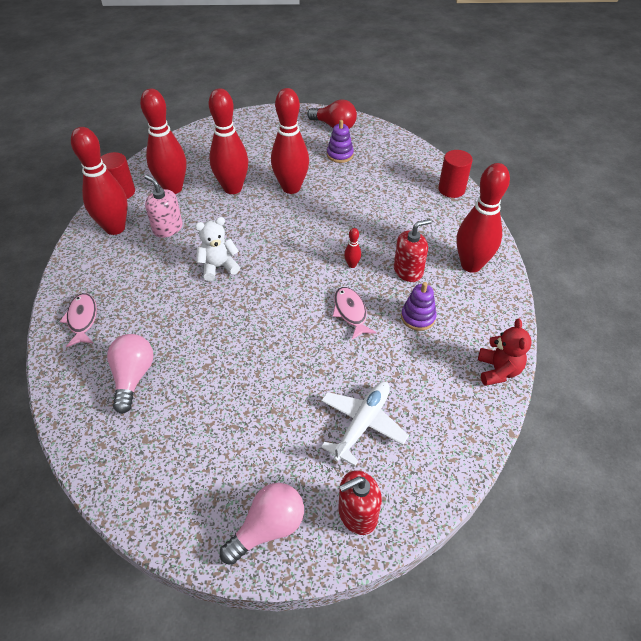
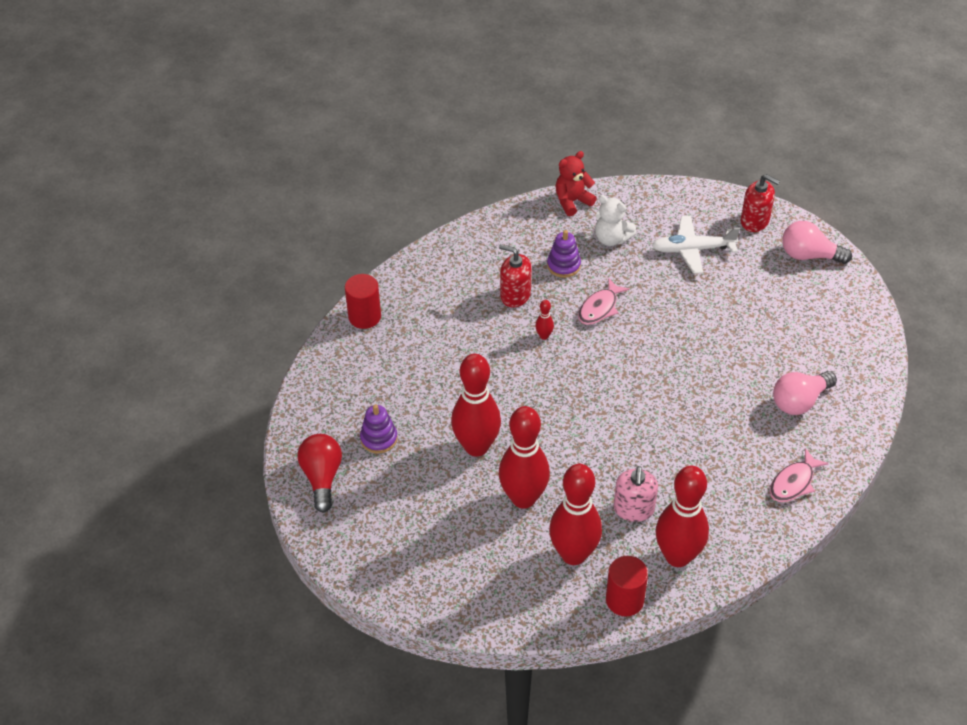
camera: 125 degrees left, 0 degrees up
(218, 267) = (640, 429): white teddy bear -> white teddy bear (611, 238)
(471, 265) = (468, 259): red bowling pin -> none

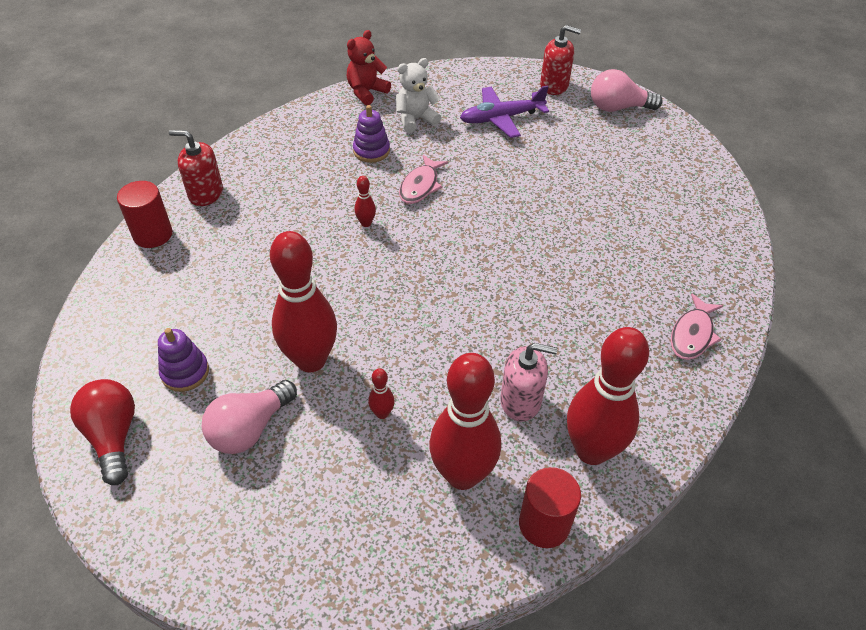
camera: 15 degrees left, 0 degrees up
(515, 295) = (325, 187): red soap dispenser -> red soap dispenser (205, 193)
(523, 498) = (382, 413): red bowling pin -> red bowling pin, size x0.40
(611, 238) = (416, 119): white teddy bear -> white teddy bear turned 135 degrees clockwise
(633, 509) = (521, 401): pink soap dispenser -> pink soap dispenser turned 75 degrees counterclockwise
(692, 249) = (501, 118): white plane -> purple plane
(799, 401) = (664, 246): pink light bulb -> pink light bulb (250, 428)

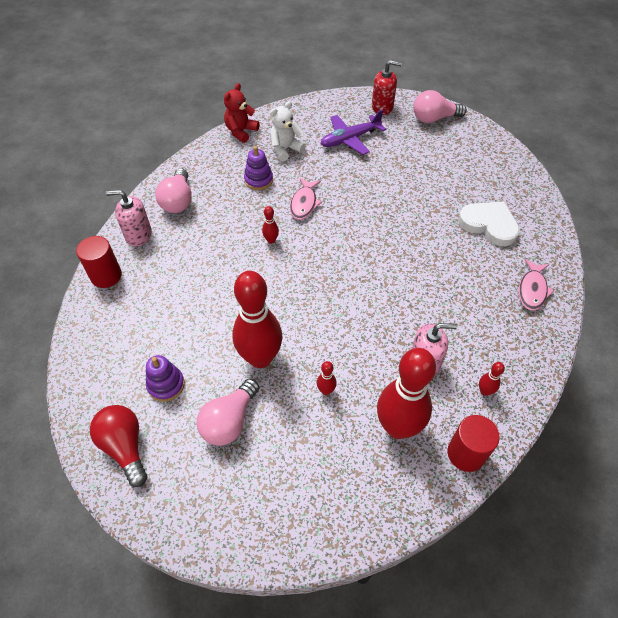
camera: 10 degrees left, 5 degrees up
(205, 193) = (138, 235): red soap dispenser -> pink soap dispenser
(265, 161) = (178, 201): none -> pink light bulb
(591, 450) = (484, 391): red bowling pin -> red bowling pin, size x0.40
(655, 245) = (489, 225): none -> white heart

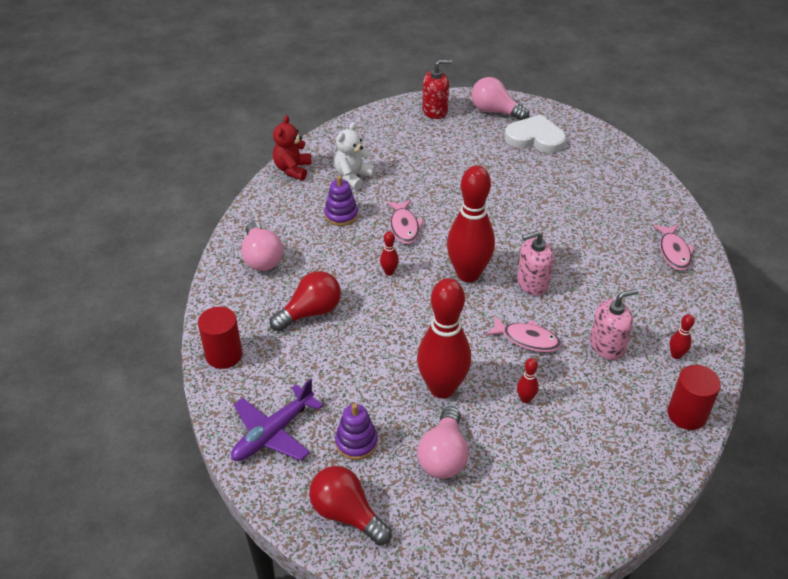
camera: 20 degrees left, 10 degrees down
(138, 235) = (236, 304): pink soap dispenser -> pink soap dispenser (532, 283)
(190, 258) = (310, 312): none -> red light bulb
(350, 139) = (418, 151): purple plane -> purple plane (273, 433)
(356, 335) = (527, 339): none -> pink fish
(398, 427) = (612, 411): red bowling pin -> red bowling pin (468, 274)
(434, 118) = (495, 111): pink light bulb -> pink light bulb turned 60 degrees clockwise
(489, 225) = (603, 202): white heart -> white heart (535, 138)

